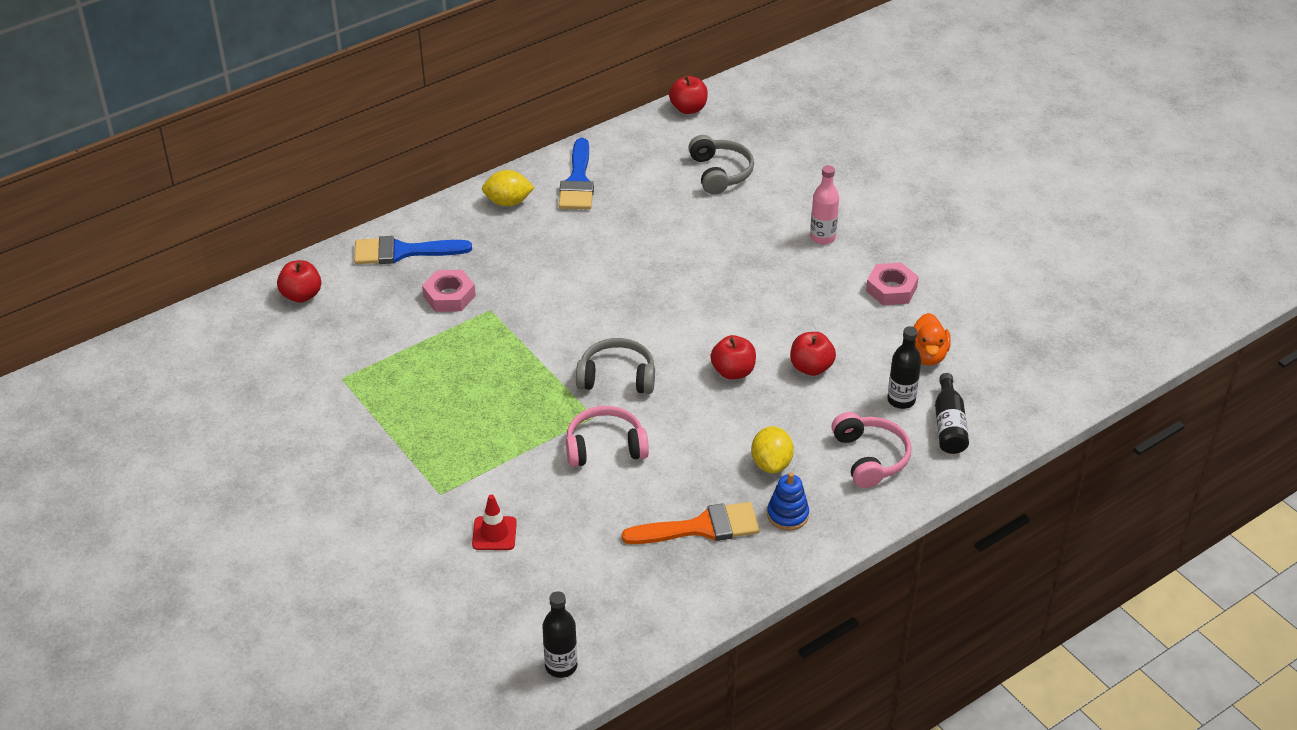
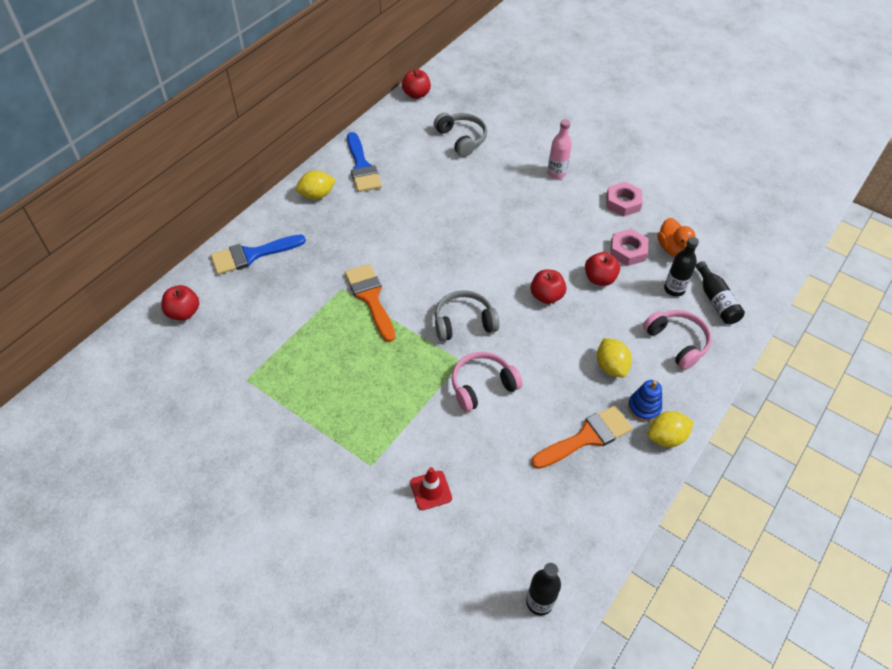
camera: 20 degrees left, 10 degrees up
(449, 296) = (304, 284): pink nut -> pink nut (628, 251)
(519, 327) = (370, 298): none -> orange brush
(797, 551) = (666, 437): none -> yellow lemon

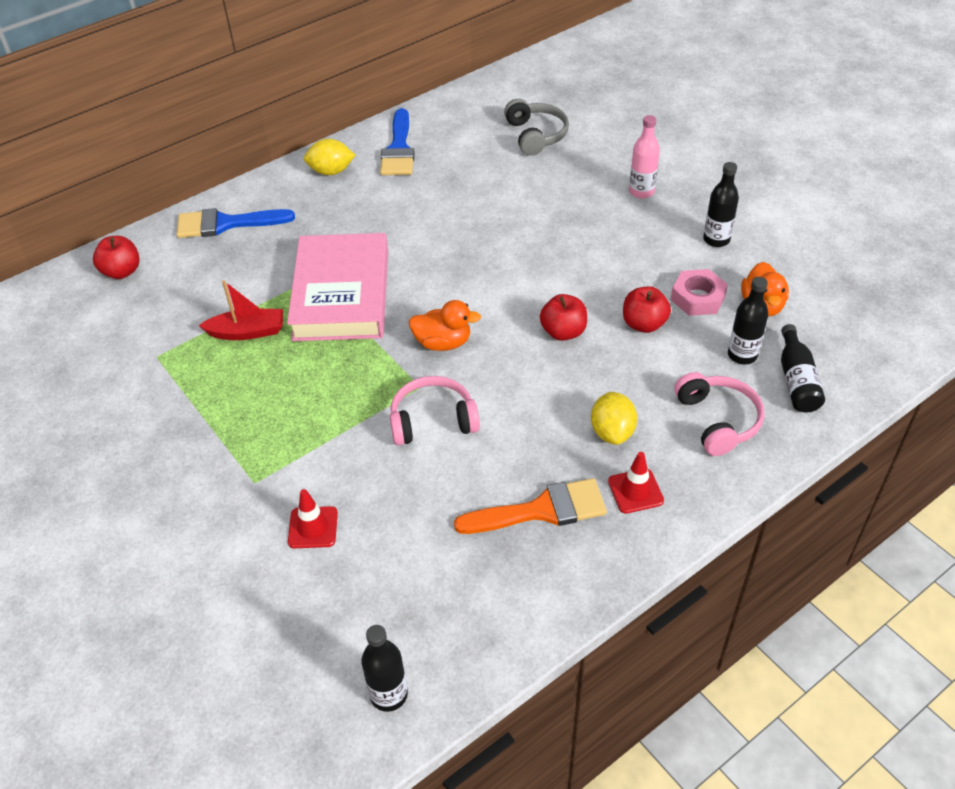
camera: 20 degrees right, 5 degrees down
(310, 344) = (247, 332): none -> red boat
(370, 298) = (341, 294): orange brush -> pink book
(416, 94) = (502, 78): red apple -> none
(463, 322) = (443, 343): grey headphones -> orange duck
(623, 203) = (716, 239): pink nut -> black bottle
(644, 407) = (635, 491): blue stacking toy -> red traffic cone
(666, 437) = (650, 534): yellow lemon -> none

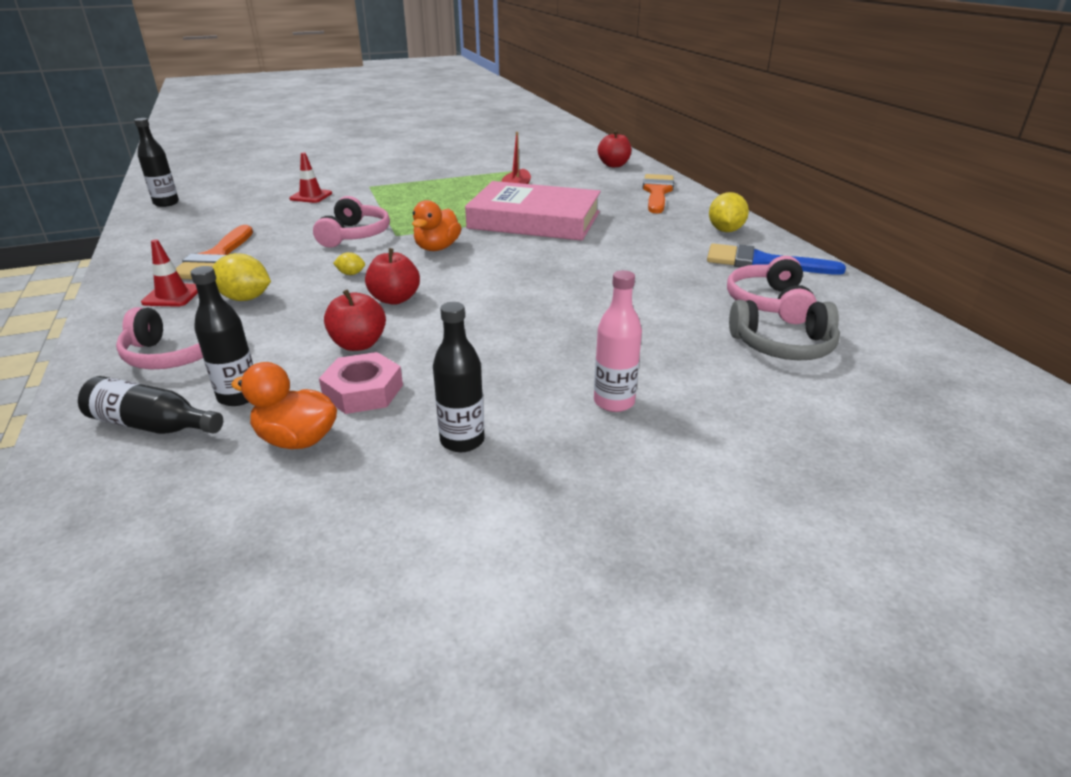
camera: 105 degrees right, 15 degrees down
(226, 224) = (657, 192): blue brush -> orange brush
(474, 143) = (769, 303): none -> pink headphones
(528, 381) = (351, 274): none -> yellow lemon

